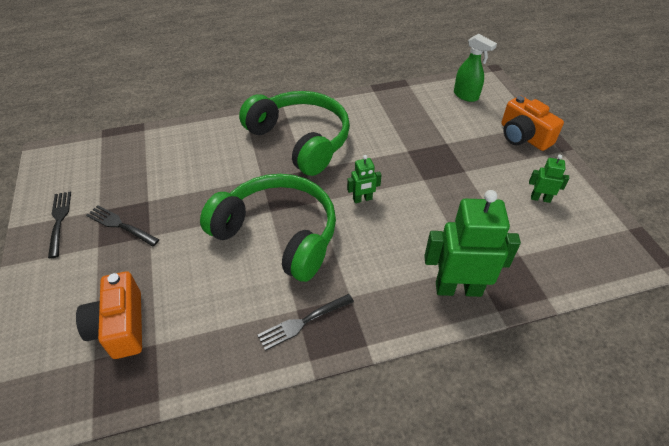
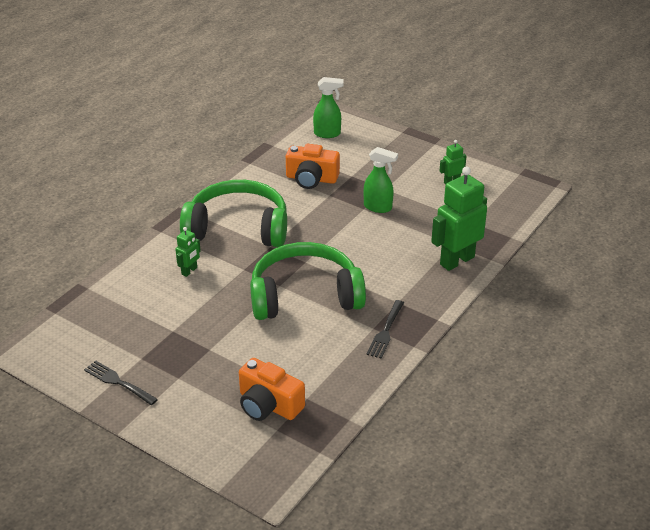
camera: 40 degrees left, 10 degrees down
(120, 225) = (175, 356): black fork -> none
(362, 199) = (336, 243): green robot -> green robot (189, 271)
(438, 186) = (378, 207): none -> green spray bottle
(523, 136) = (400, 145): orange camera -> orange camera (311, 179)

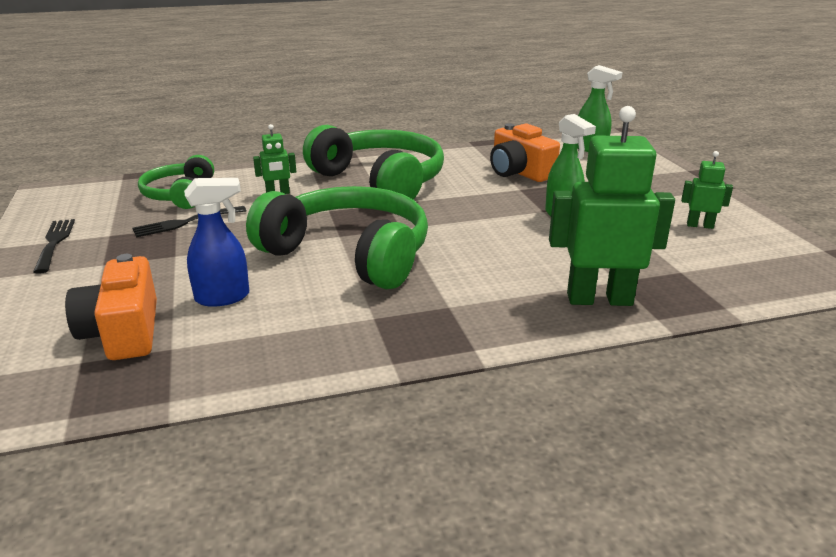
camera: 40 degrees right, 10 degrees down
(126, 305) = (180, 195): none -> green headphones
(284, 358) = (223, 297): none -> blue spray bottle
(385, 331) = (383, 328): black fork -> black fork (186, 222)

